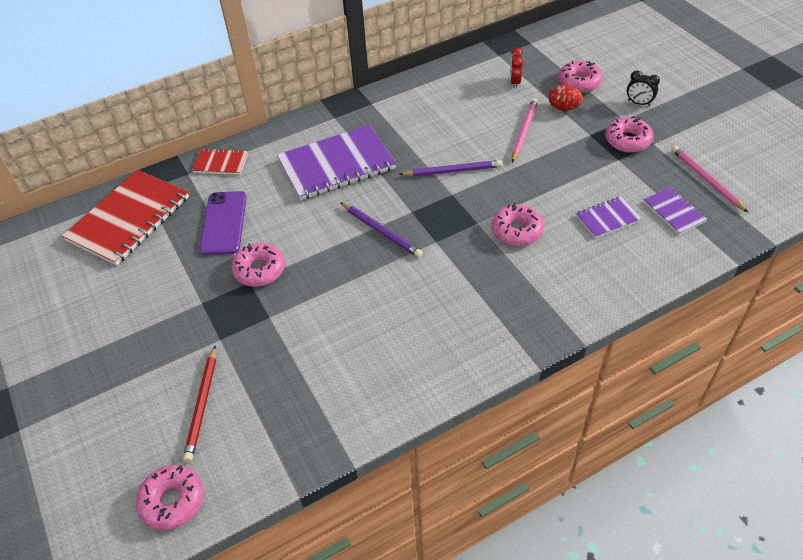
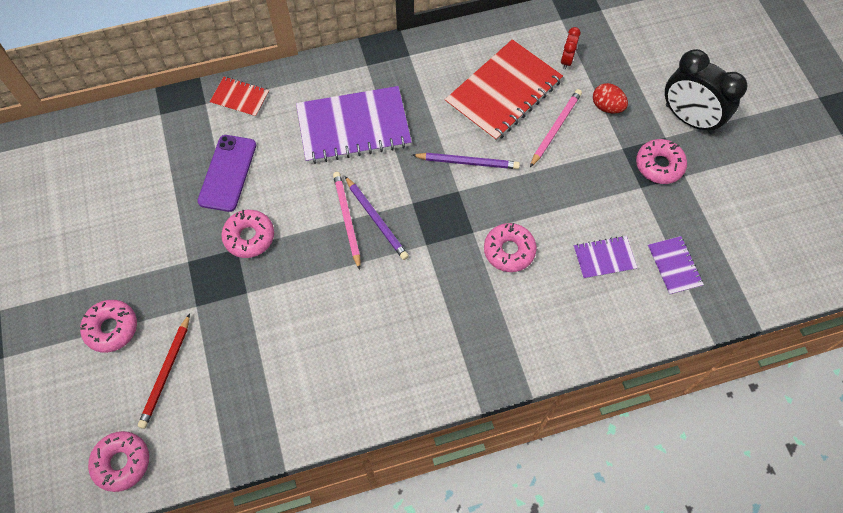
camera: 10 degrees right, 15 degrees up
(129, 219) = (138, 146): red notebook -> red notebook (503, 92)
(579, 82) = (635, 76): pink donut -> pink donut (111, 328)
(639, 103) = (689, 119): black clock -> black clock, size x2.18
(706, 180) = (722, 235): pink pencil -> pink pencil (347, 219)

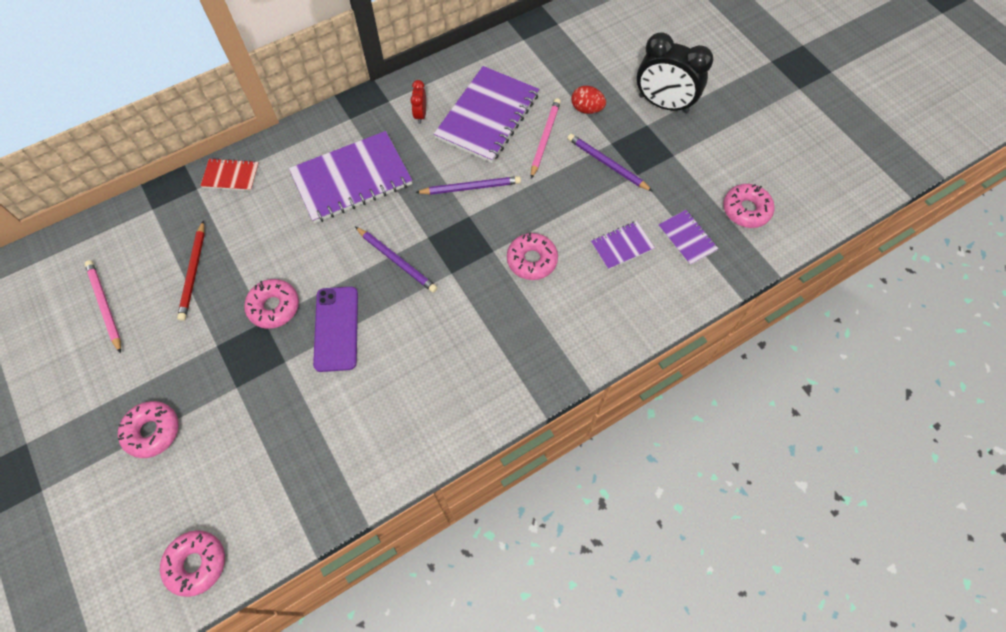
camera: 15 degrees left, 0 degrees up
(166, 372) = (221, 461): red pencil -> red pencil (194, 272)
(228, 173) = (236, 250): purple phone -> purple phone (336, 328)
(347, 219) = (368, 267): pink pencil -> pink pencil (105, 306)
(503, 92) = (487, 116): red notebook -> purple notebook
(566, 60) = (538, 75): red clock -> red clock (420, 115)
(612, 169) = (607, 164): none -> purple pencil
(659, 165) = (648, 151): pink donut -> pink donut (746, 210)

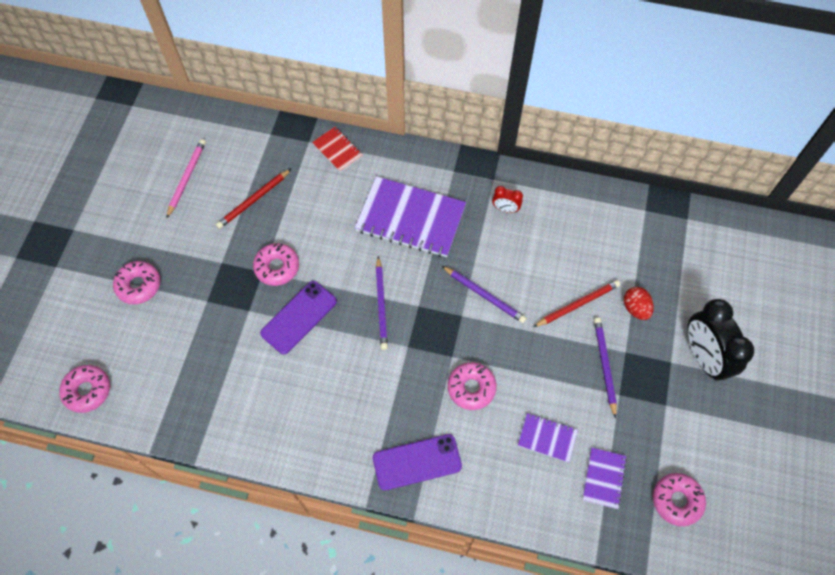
camera: 45 degrees right, 0 degrees up
(420, 115) = (505, 209): red clock -> red clock turned 120 degrees counterclockwise
(487, 116) = (553, 250): purple notebook -> none
(544, 138) = (577, 304): pink pencil -> red pencil
(549, 348) = (417, 462): none -> purple phone

